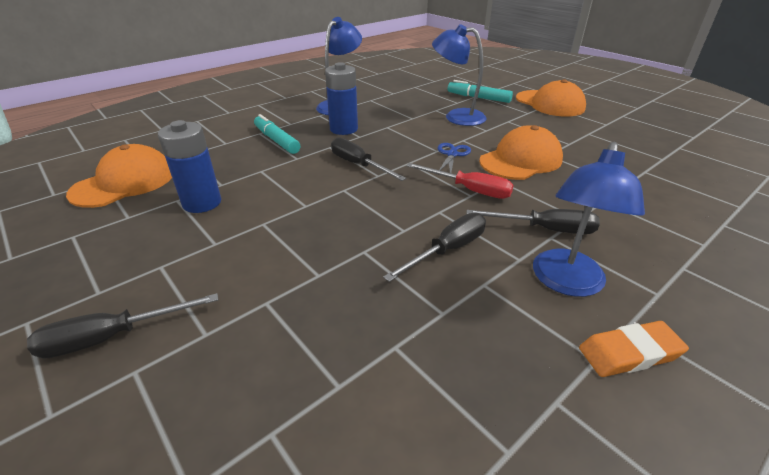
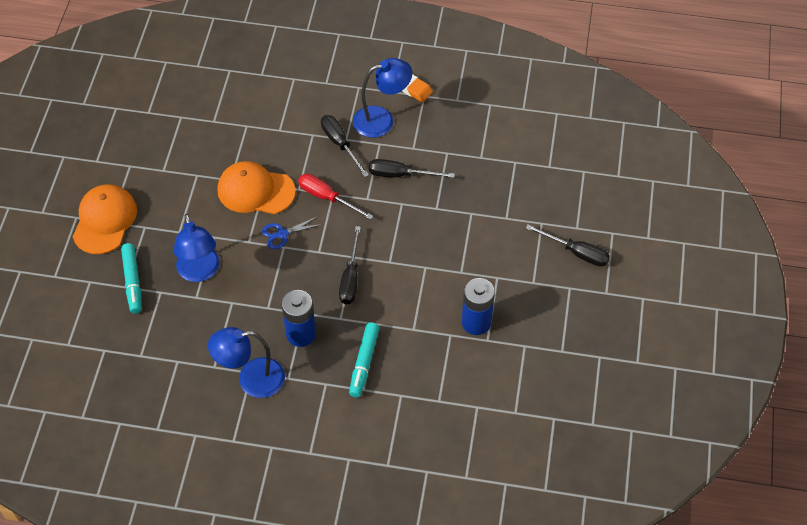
camera: 130 degrees left, 20 degrees up
(124, 183) = (505, 393): orange cap -> none
(469, 190) = (327, 198): red screwdriver -> red screwdriver turned 45 degrees counterclockwise

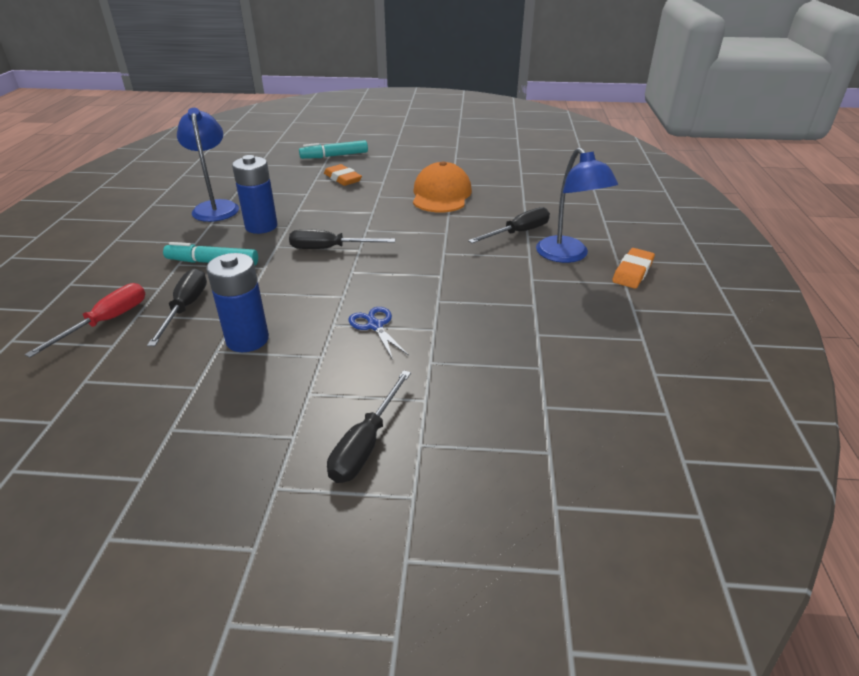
camera: 85 degrees right, 20 degrees down
(104, 220) = (397, 143): orange cap -> none
(200, 272) = (342, 178): blue lamp -> orange eraser
(282, 234) = (388, 210): blue scissors -> blue scissors (375, 326)
(327, 198) = (440, 230): red screwdriver -> red screwdriver (106, 322)
(400, 175) = (485, 272): black screwdriver -> black screwdriver (185, 308)

